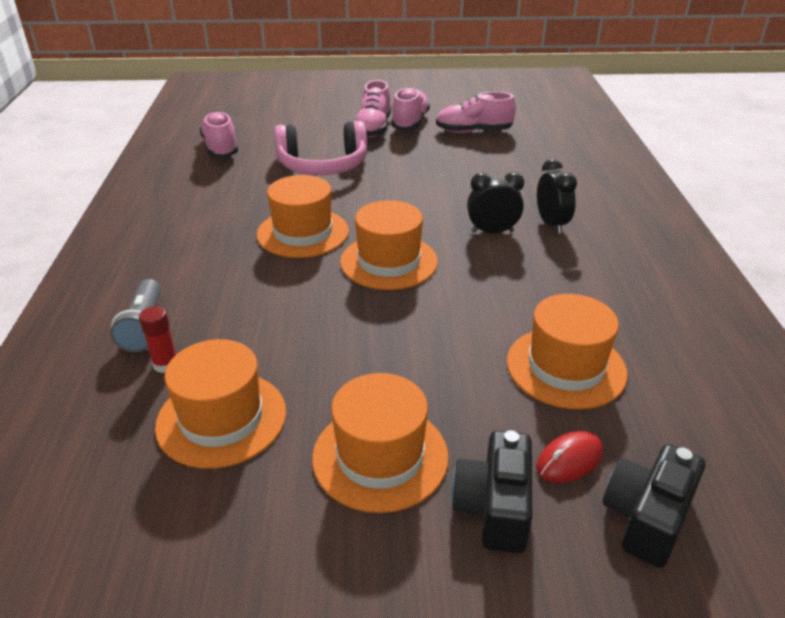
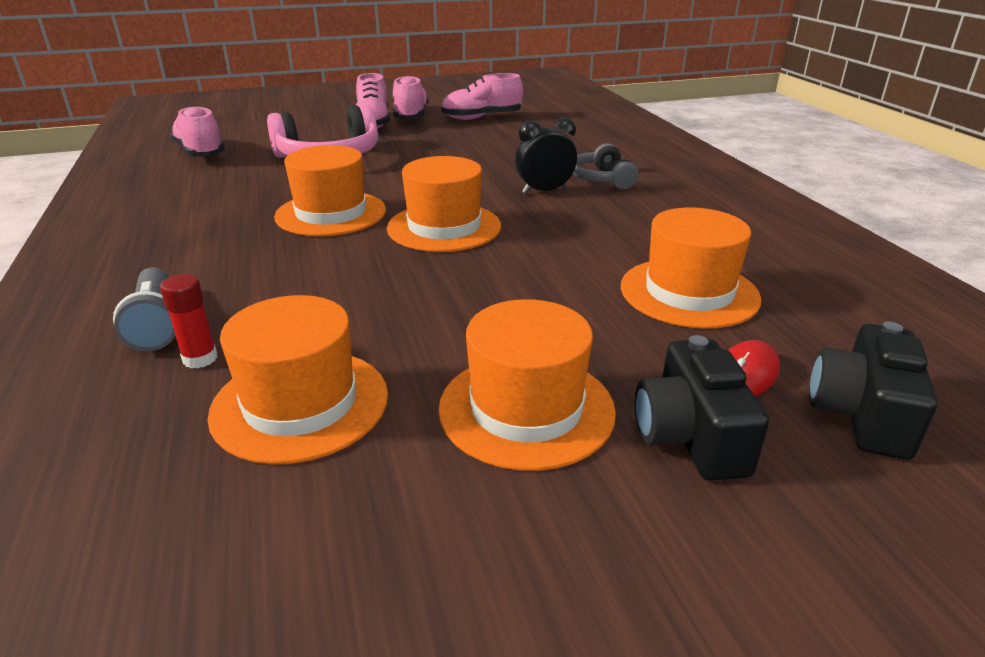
camera: 15 degrees left, 5 degrees down
(551, 224) = (602, 179): black clock -> grey headphones

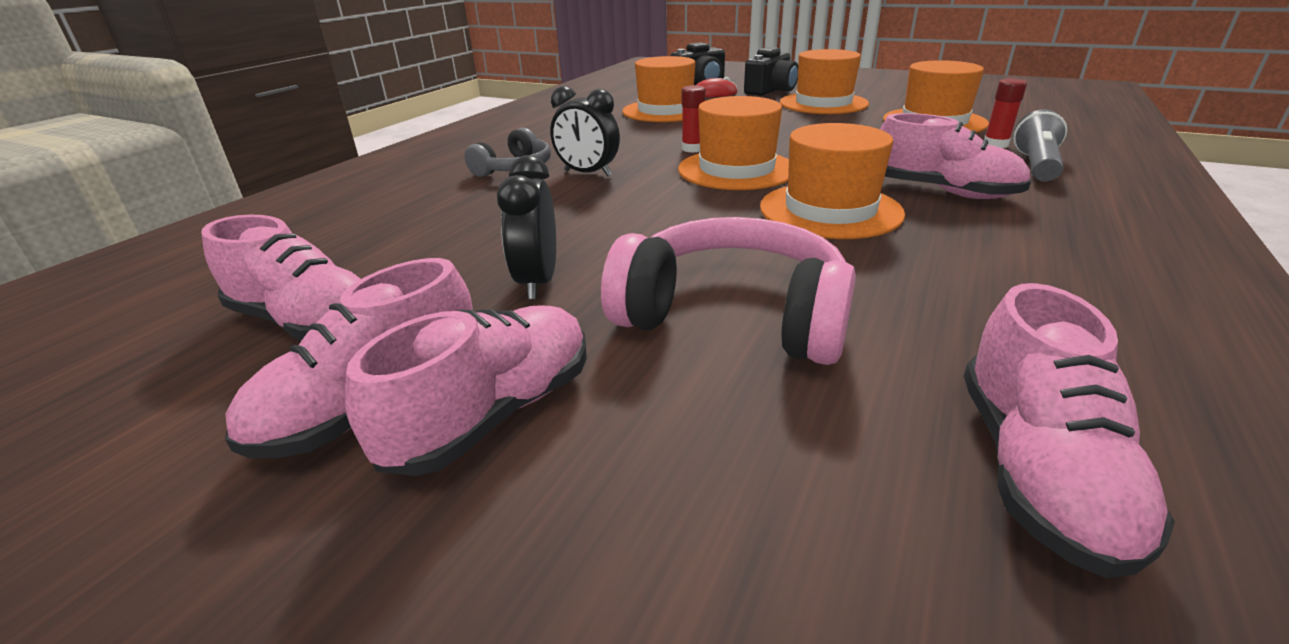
camera: 135 degrees left, 0 degrees up
(252, 255) = (943, 192): none -> pink shoe
(431, 144) = (537, 282): none -> black clock
(522, 238) = (692, 149): none -> red glue stick

